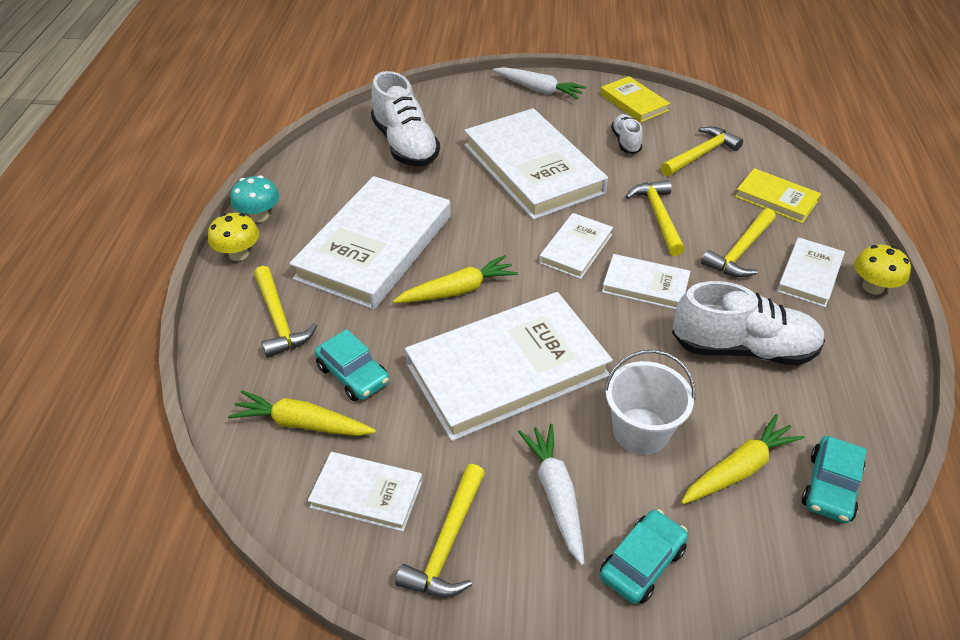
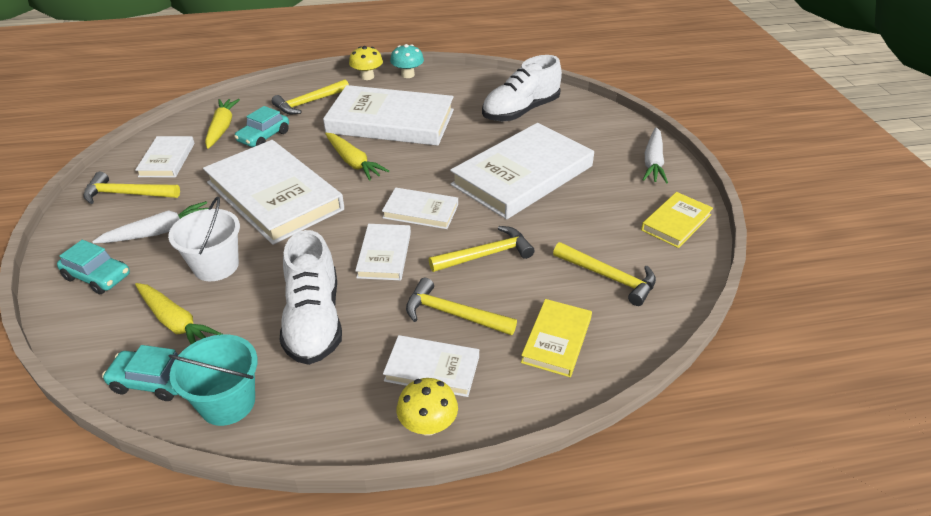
camera: 75 degrees right, 5 degrees down
(625, 142) = (599, 224): white shoe -> none
(857, 421) = (227, 403): none -> turquoise bucket

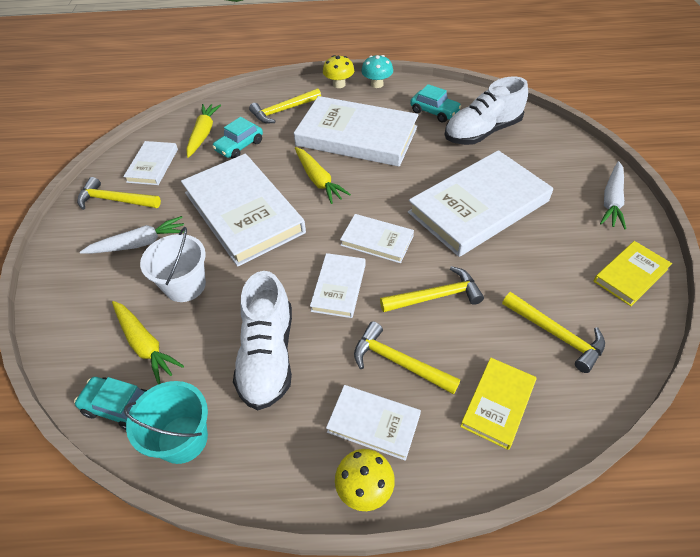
camera: 10 degrees right, 10 degrees up
(98, 277) = (82, 287): turquoise car -> turquoise car (434, 112)

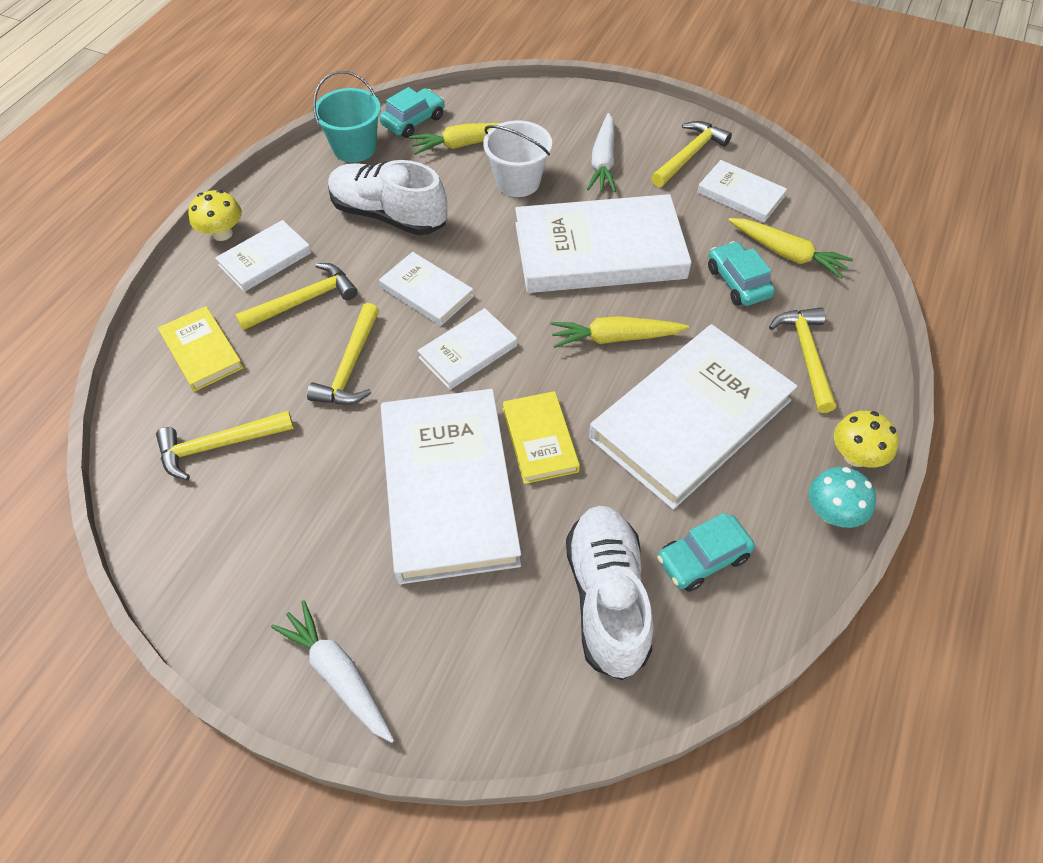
camera: 115 degrees right, 5 degrees up
(630, 275) = (217, 585): yellow book -> yellow book (540, 439)

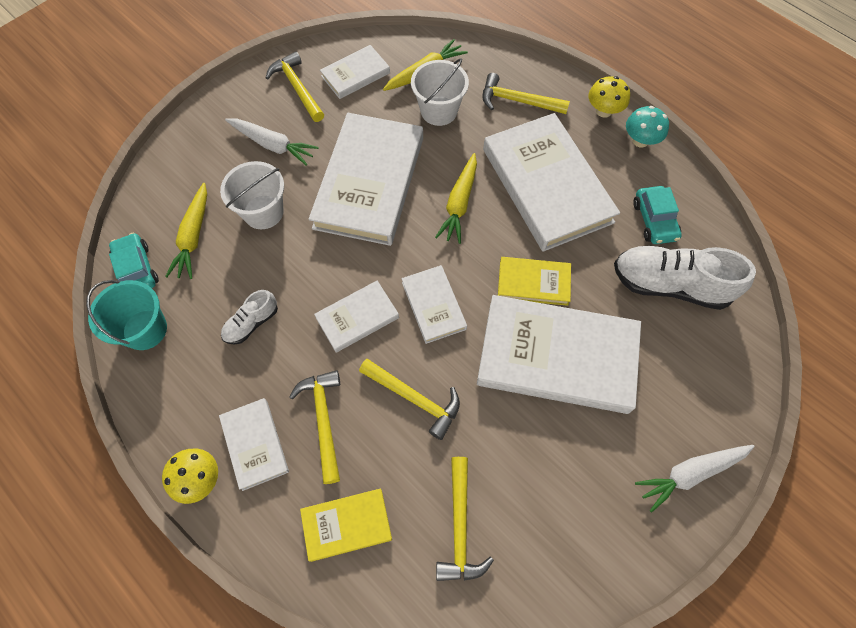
camera: 70 degrees left, 10 degrees up
(389, 215) = (251, 323): white shoe -> white shoe, size x0.52
(738, 282) = (439, 111): turquoise car -> white bucket

